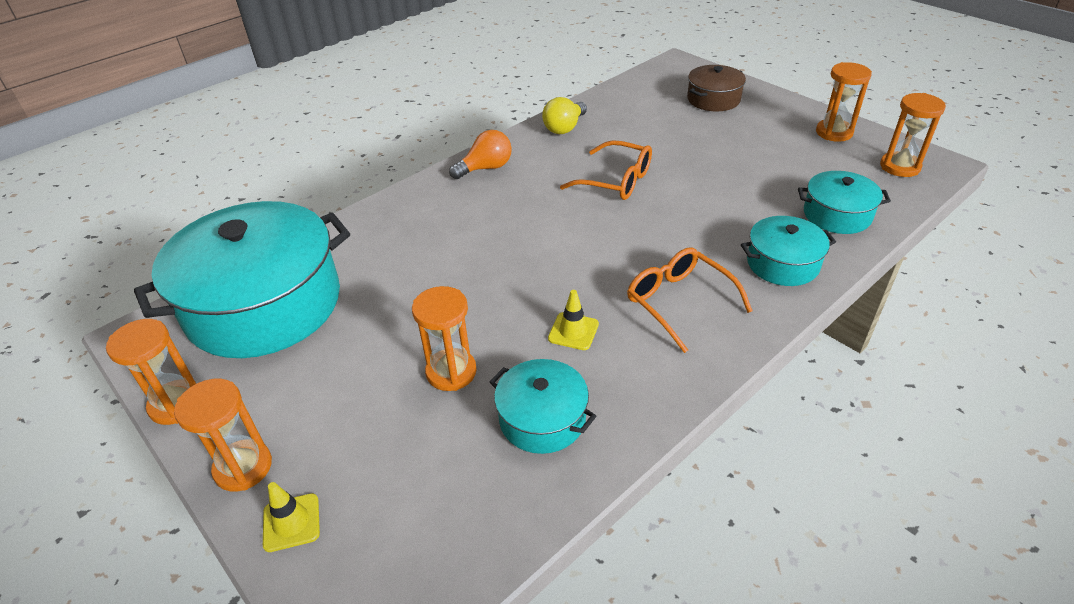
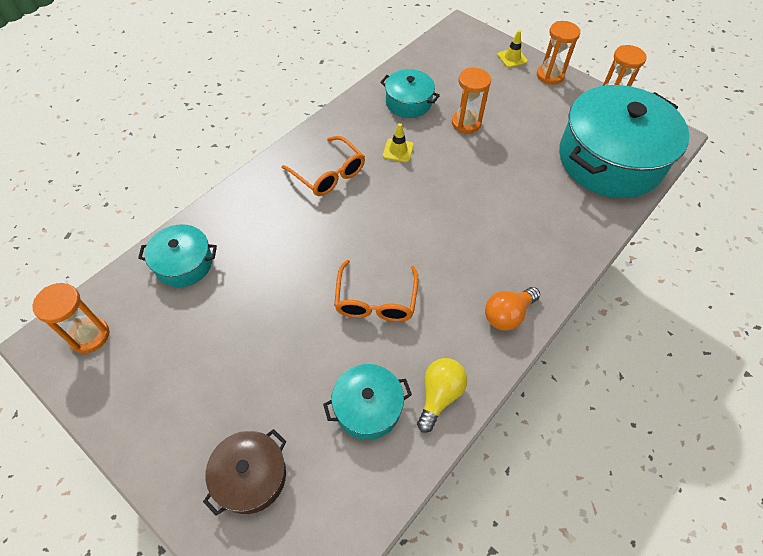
camera: 170 degrees right, 15 degrees up
(616, 181) = (375, 300): orange glasses -> orange glasses turned 105 degrees counterclockwise
(782, 263) = (248, 210): turquoise pot -> turquoise pot (367, 407)
(834, 132) = (127, 399): orange hourglass -> none

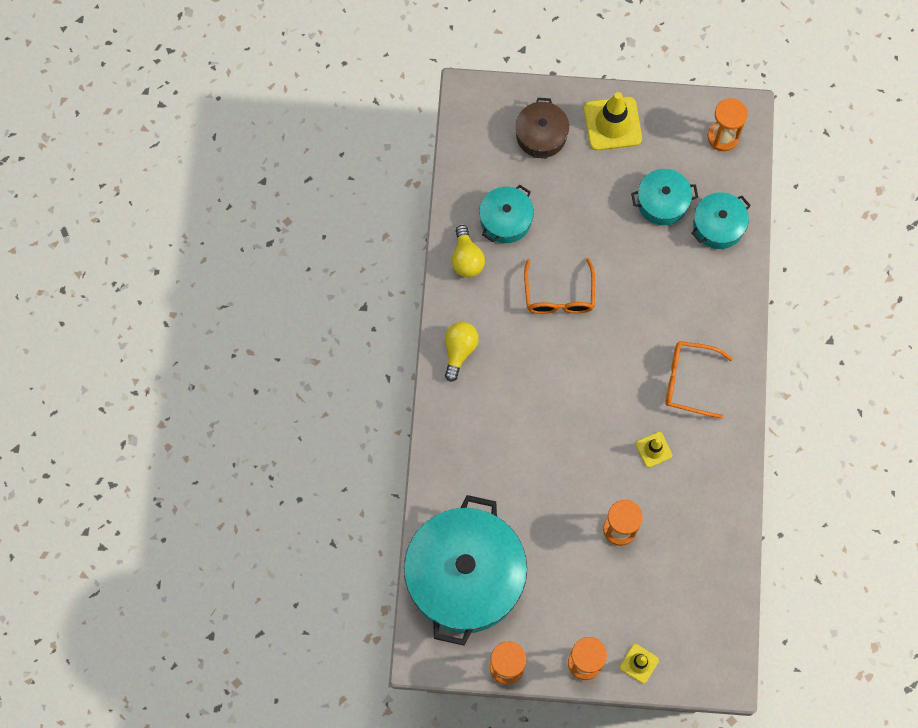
camera: 145 degrees right, 15 degrees up
(168, 430) = (612, 124): none -> yellow traffic cone
(375, 300) = (559, 295): orange glasses -> orange glasses turned 150 degrees counterclockwise
(408, 102) = (691, 517): turquoise pot -> turquoise pot (662, 202)
(507, 314) = (459, 351): orange light bulb -> yellow light bulb

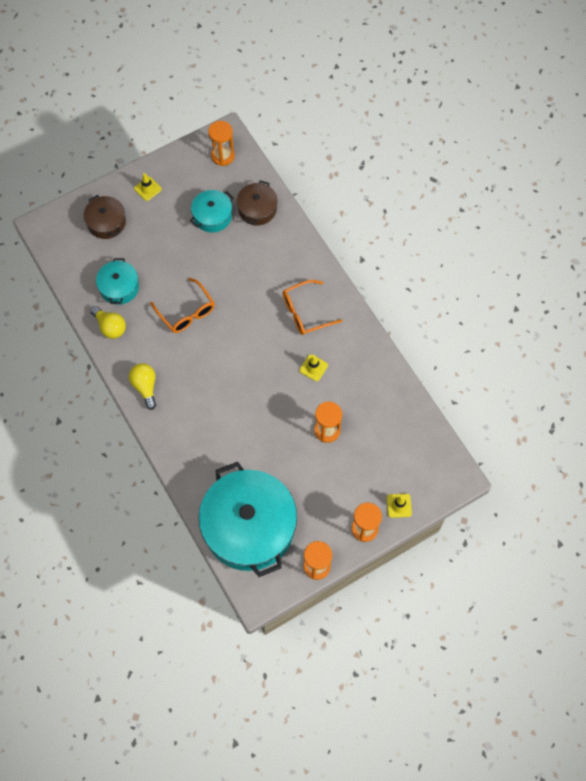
camera: 35 degrees left, 5 degrees down
(612, 124) = (147, 189): yellow traffic cone -> yellow traffic cone, size x0.53
(718, 226) = (257, 209): turquoise pot -> brown pot

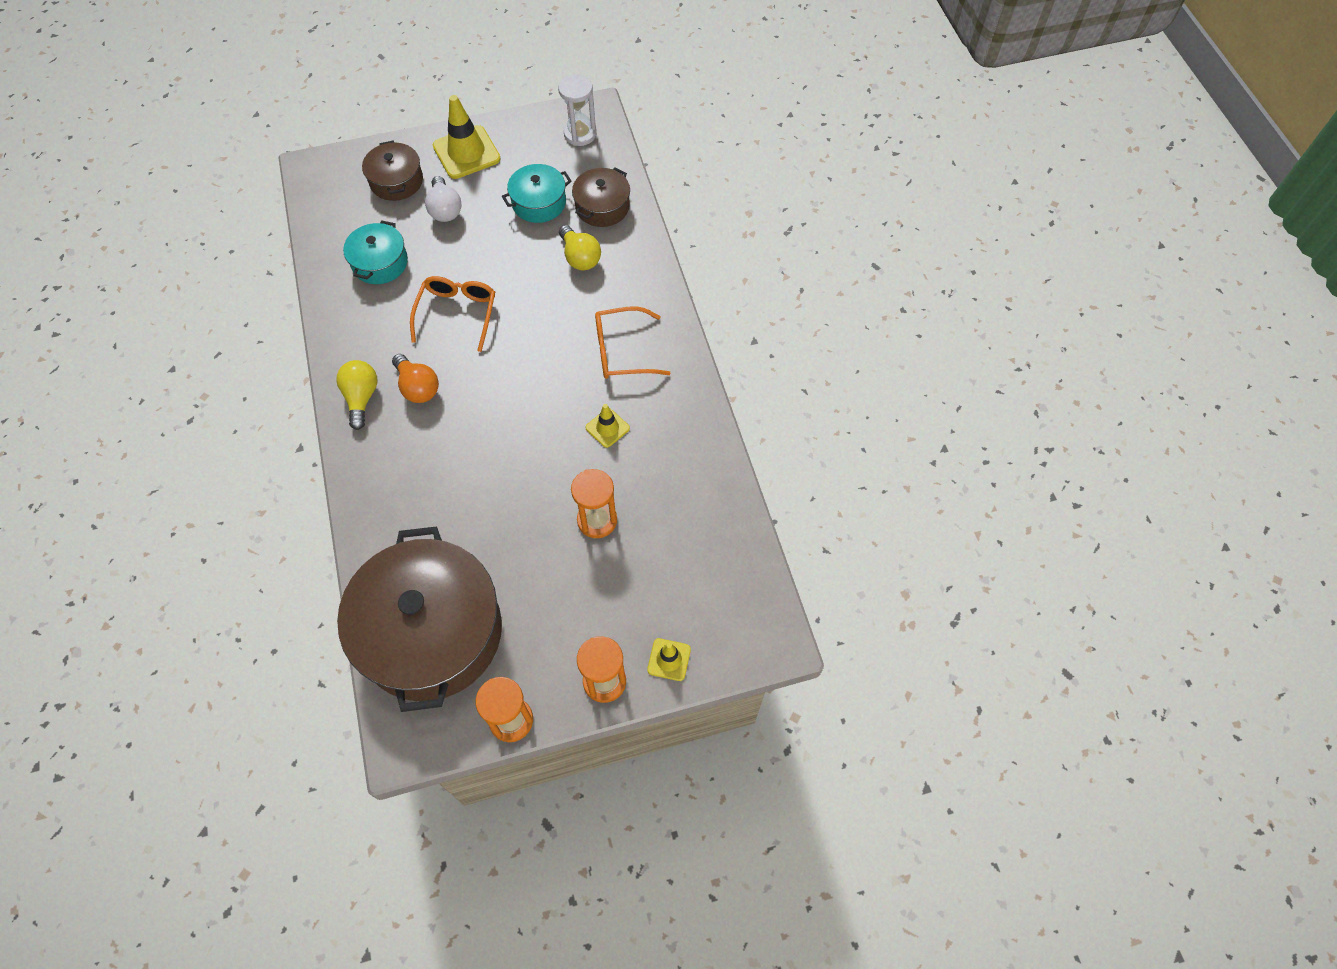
camera: 15 degrees right, 5 degrees down
(110, 327) = (347, 309): yellow light bulb -> yellow light bulb (580, 257)
(147, 189) = (466, 152): yellow traffic cone -> yellow traffic cone, size x1.88
(149, 236) = (445, 209): none -> white light bulb
(180, 370) = (418, 387): none -> orange light bulb
(186, 312) = (457, 314): orange glasses -> orange glasses turned 150 degrees counterclockwise
(223, 156) = (580, 134): orange hourglass -> white hourglass
(249, 527) = (431, 632): turquoise pot -> brown pot

